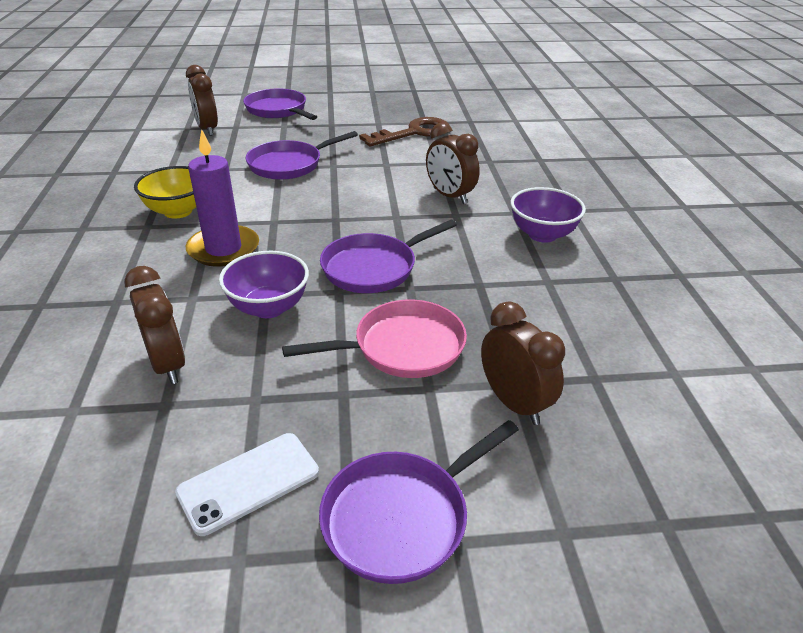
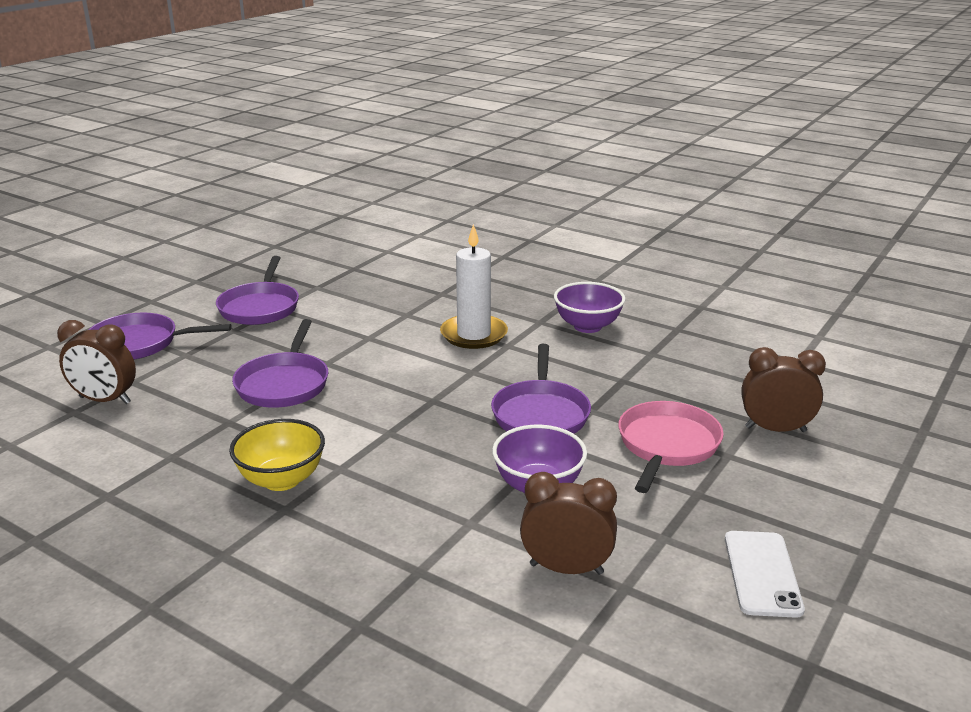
camera: 50 degrees left, 10 degrees down
(223, 249) = (403, 477): purple candle -> none
(401, 517) = (849, 519): purple pan -> purple pan (260, 307)
(414, 133) = (329, 300): brown key -> none
(449, 196) = (474, 335): brown clock -> white candle

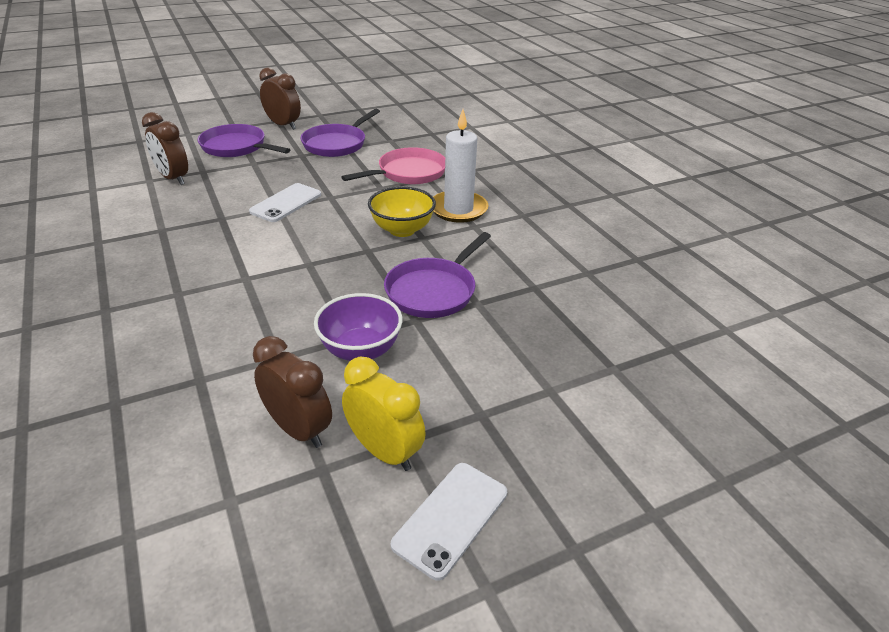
camera: 30 degrees right, 10 degrees up
(281, 480) = (201, 272): yellow bowl -> yellow bowl (402, 230)
(284, 384) = (286, 203): purple pan -> white phone
(587, 326) = (558, 231): purple bowl -> none
(657, 552) = (384, 451): none -> yellow clock
(667, 445) = (505, 359): pink pan -> pink pan (408, 173)
(775, 429) = (625, 385): brown clock -> brown clock (283, 125)

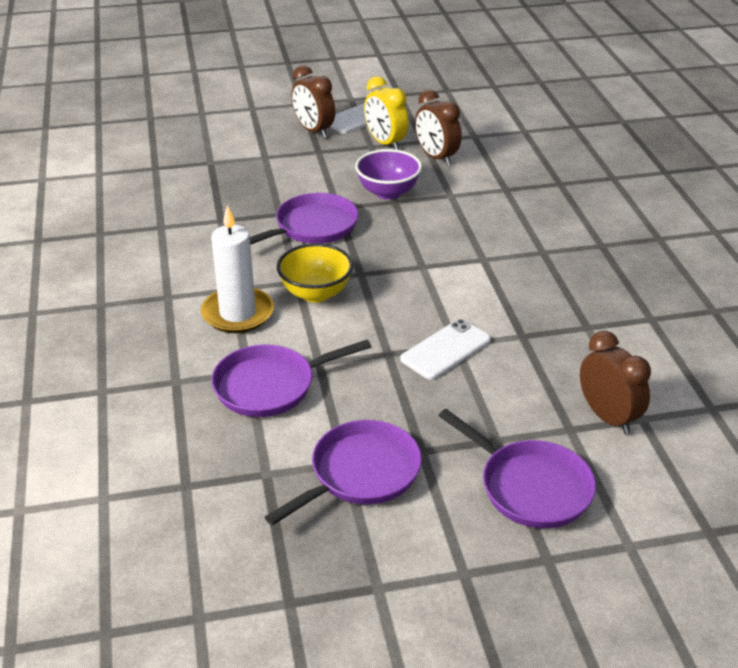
camera: 165 degrees left, 0 degrees up
(283, 125) = (452, 553): brown clock -> brown clock (313, 131)
(408, 173) = (270, 386): pink pan -> purple pan

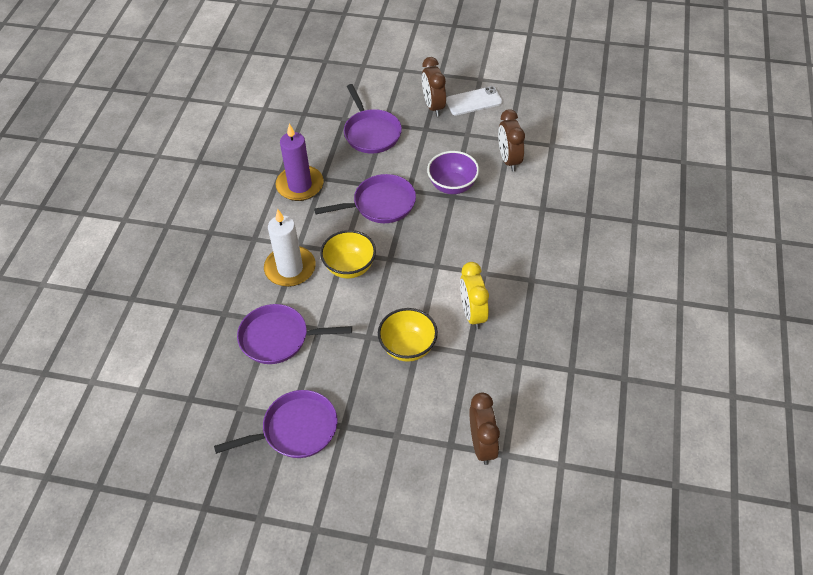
camera: 25 degrees right, 15 degrees up
(195, 233) = (300, 185): none -> purple candle
(385, 143) = (479, 134): yellow clock -> yellow clock (472, 314)
(446, 350) = (408, 347): white phone -> yellow bowl
(530, 487) = (395, 481): purple pan -> purple pan (371, 133)

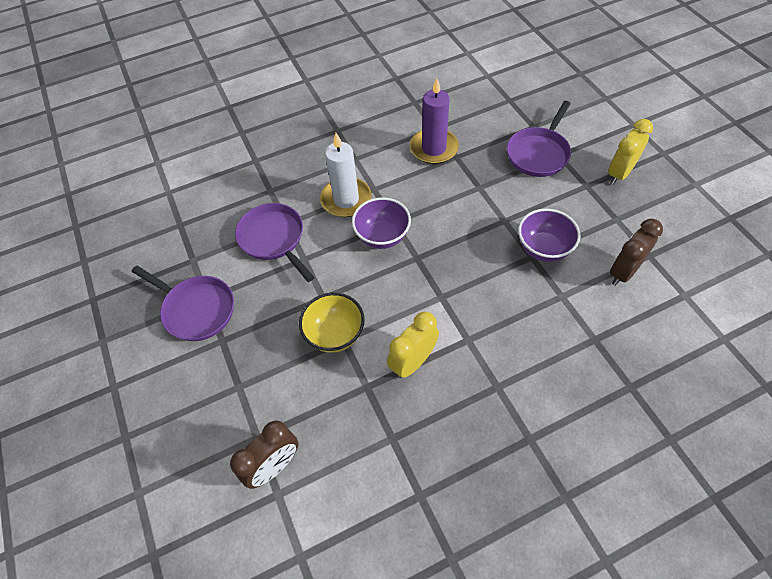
camera: 55 degrees right, 5 degrees up
(350, 267) = (382, 236): yellow bowl -> purple bowl
(380, 204) = (468, 212): purple pan -> none
(433, 106) = (619, 173): brown clock -> yellow clock
(473, 101) = (662, 197): white phone -> none

